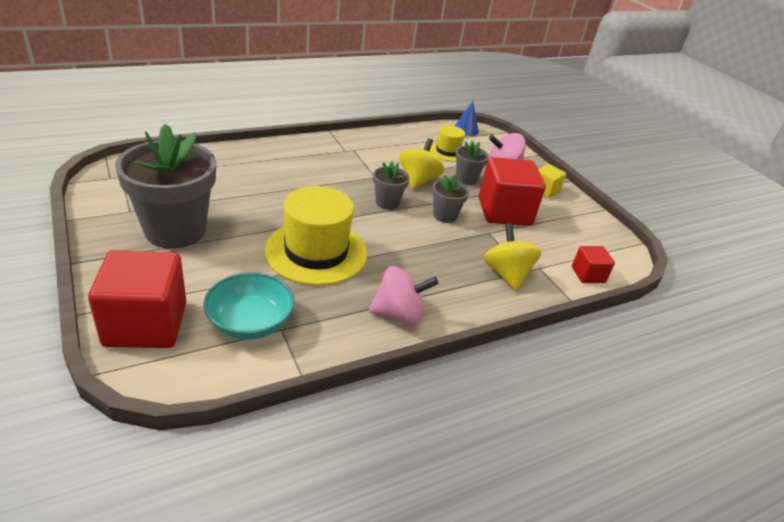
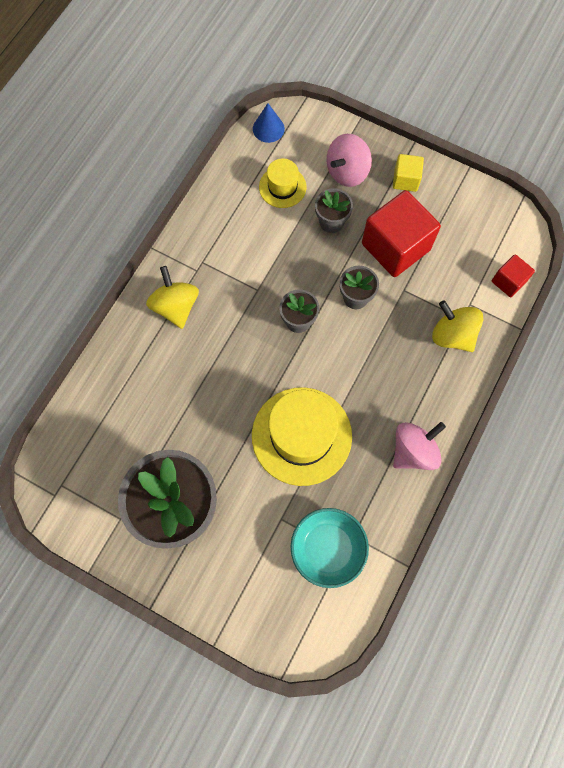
camera: 30 degrees left, 35 degrees up
(146, 324) = (265, 612): red cube -> none
(418, 180) = (295, 262): yellow spinning top -> yellow spinning top (176, 306)

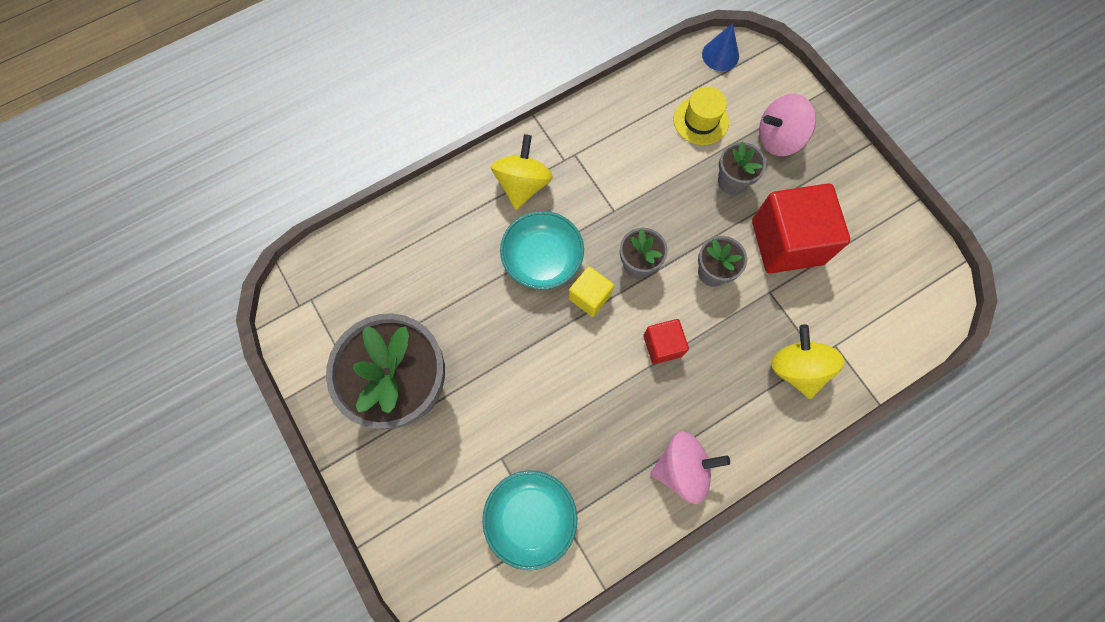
camera: 30 degrees right, 0 degrees up
(225, 355) = (542, 259): none -> turquoise bowl
(301, 436) = (572, 384): yellow hat -> none
(405, 180) = (838, 178): yellow cube -> yellow cube (590, 296)
(508, 281) = (894, 344): red cube -> red cube (662, 345)

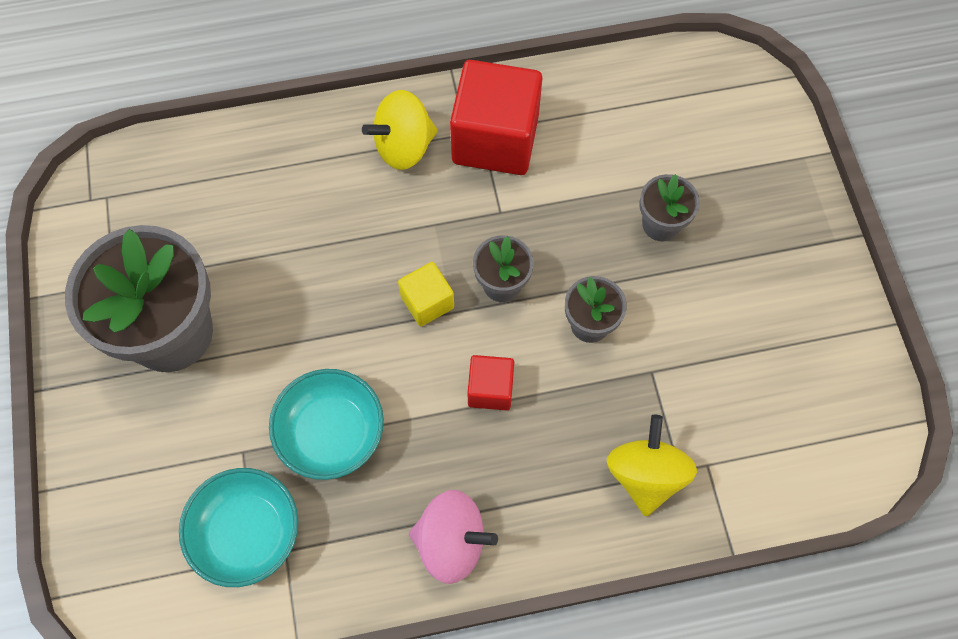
camera: 20 degrees right, 5 degrees down
(522, 185) = (404, 147): yellow spinning top -> yellow spinning top turned 150 degrees counterclockwise
(542, 259) = (389, 240): turquoise bowl -> turquoise bowl (331, 433)
(701, 120) = (653, 139): yellow hat -> none
(720, 55) = (712, 69): blue cone -> none
(778, 138) = (743, 192): pink spinning top -> none
(787, 242) = (699, 319): red cube -> red cube (495, 139)

